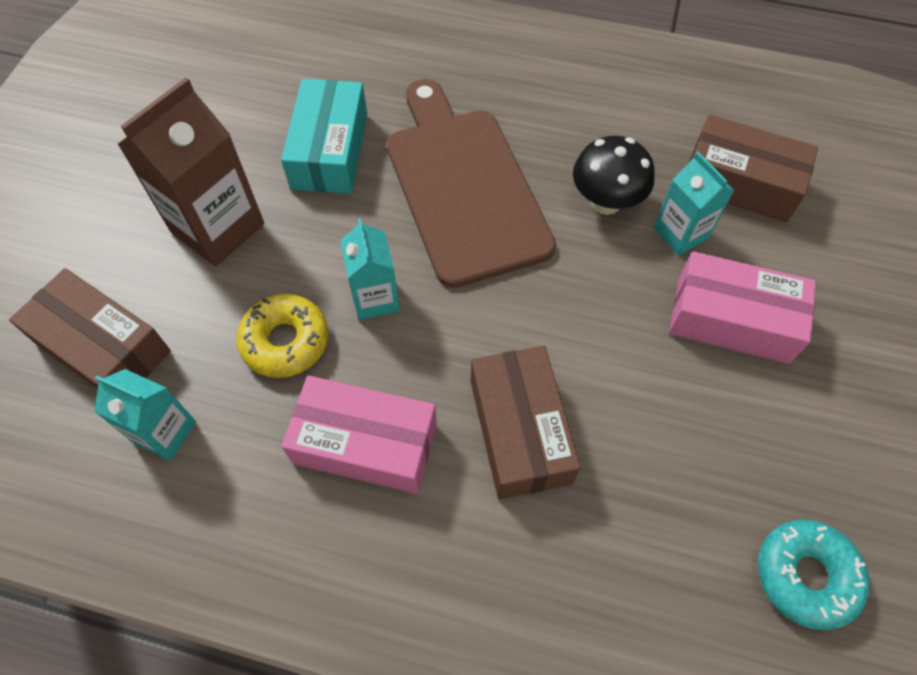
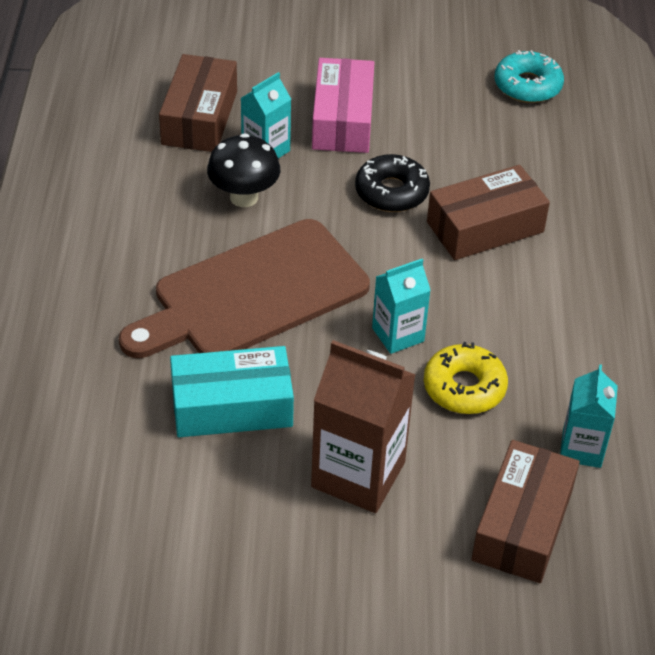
camera: 105 degrees left, 15 degrees down
(365, 443) = (534, 314): pink box -> none
(596, 343) = (391, 192): none -> black donut

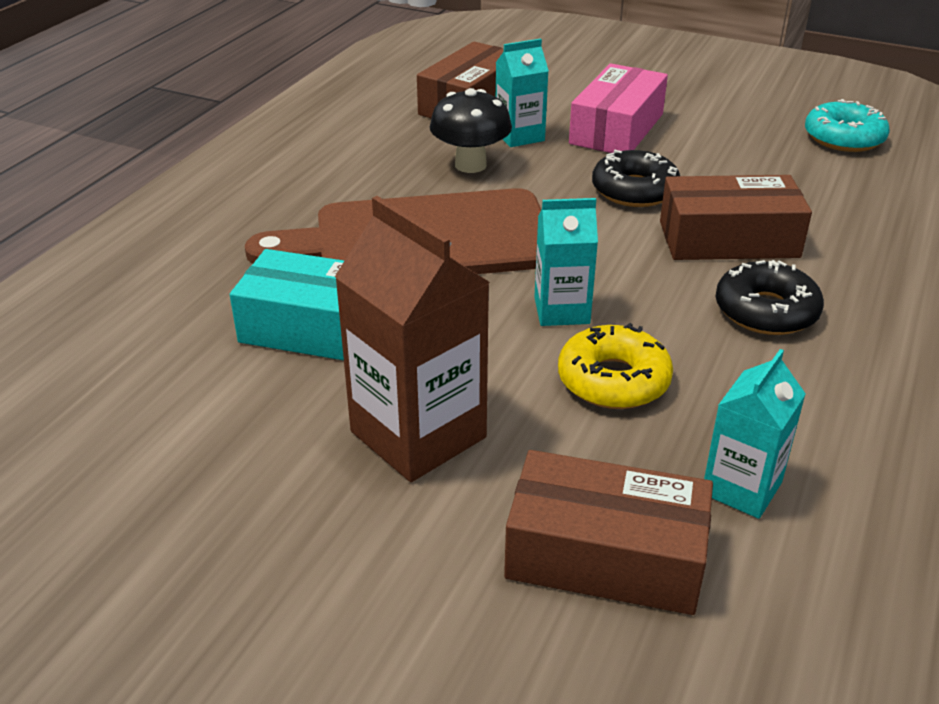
camera: 25 degrees right, 10 degrees down
(522, 524) = (605, 556): brown box -> brown box turned 60 degrees clockwise
(539, 292) = (766, 311): none -> black donut

